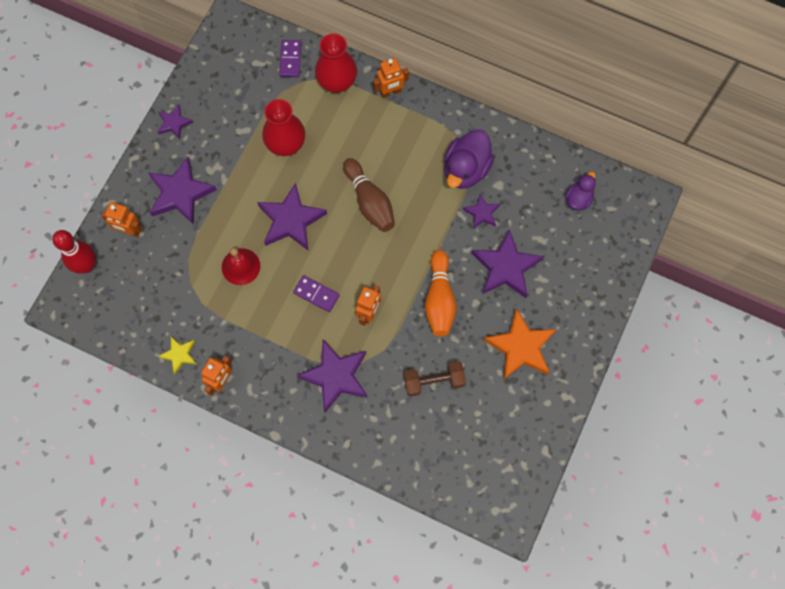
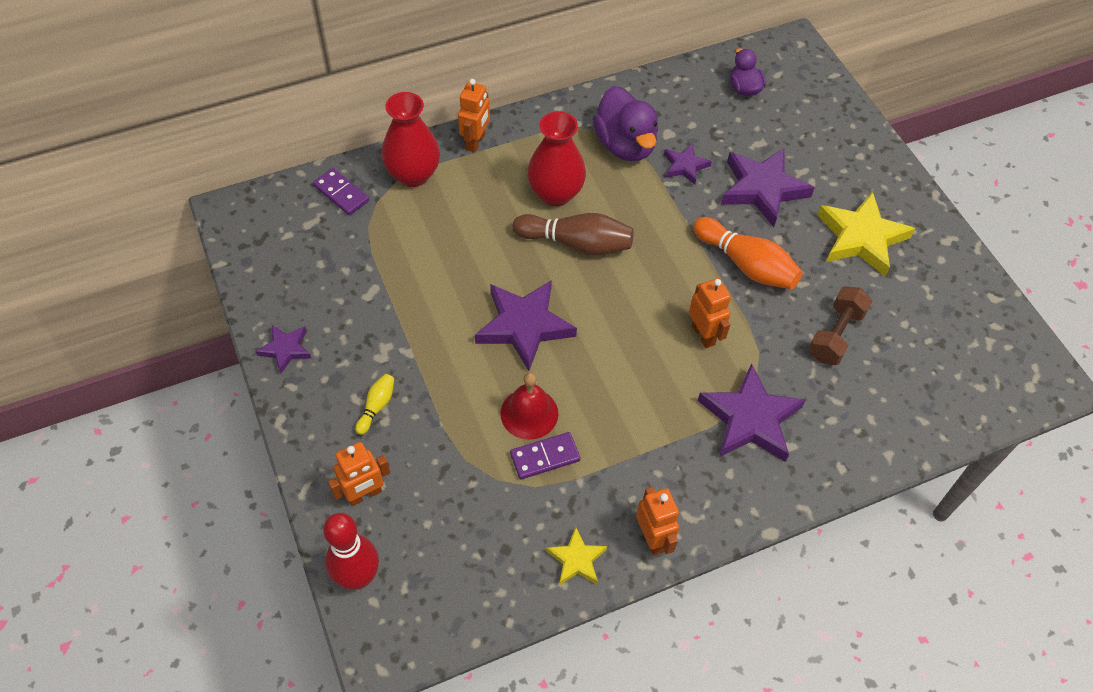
camera: 50 degrees left, 15 degrees down
(180, 193) = (377, 406): purple star -> yellow bowling pin
(286, 144) = (432, 266): red vase -> red vase (555, 193)
(316, 294) = (635, 366): purple domino -> purple domino (545, 457)
(520, 347) = (861, 238): orange star -> yellow star

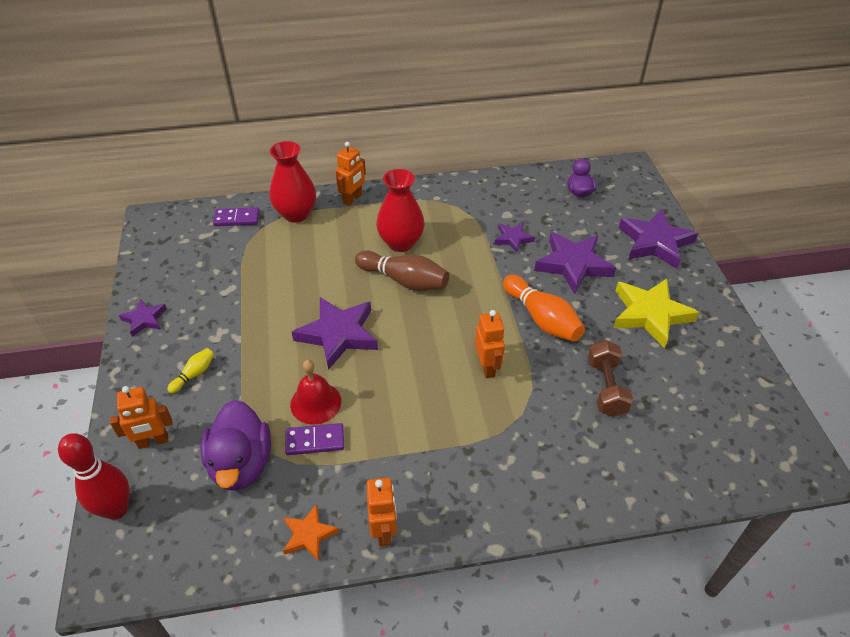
camera: 15 degrees right, 10 degrees down
(341, 193) = (237, 219): purple domino -> purple domino turned 60 degrees counterclockwise
(576, 559) = (308, 535): yellow star -> orange star
(625, 145) = (469, 217): purple duck -> purple duck (241, 464)
(750, 419) = (507, 444): purple star -> purple star (655, 242)
(835, 335) = (606, 388): brown dumbbell -> brown dumbbell turned 45 degrees counterclockwise

